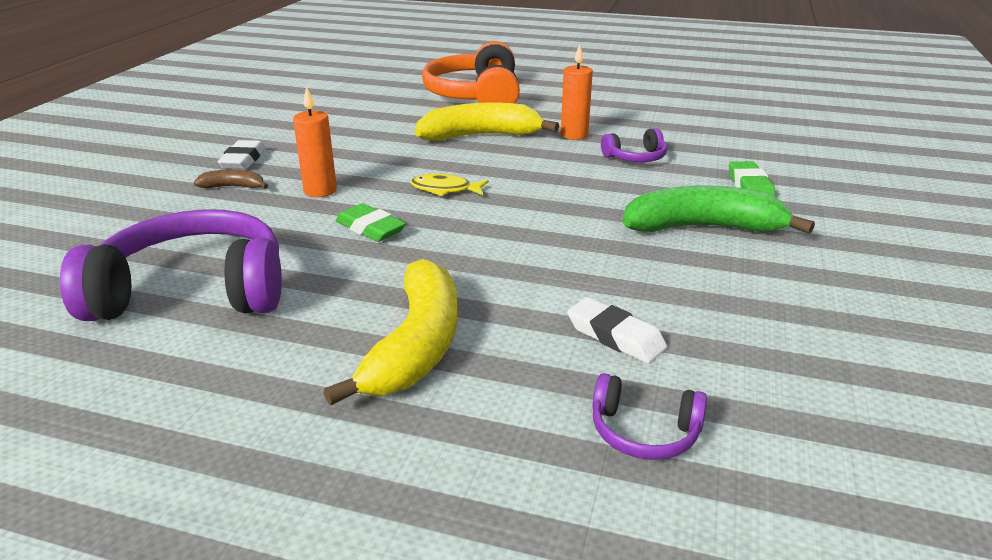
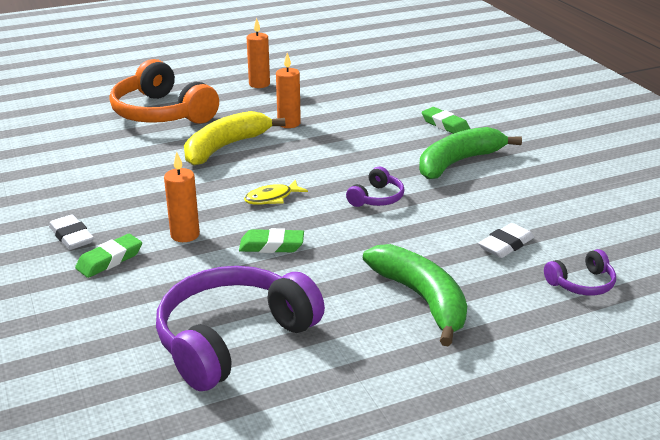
camera: 40 degrees left, 0 degrees up
(234, 187) = (109, 260): brown banana -> green eraser
(416, 346) = (422, 299): yellow banana -> green banana
(603, 97) = (259, 84): none -> orange candle
(615, 336) = (506, 245): white eraser -> white eraser turned 45 degrees counterclockwise
(636, 157) = (353, 127): purple headphones -> purple headphones (377, 198)

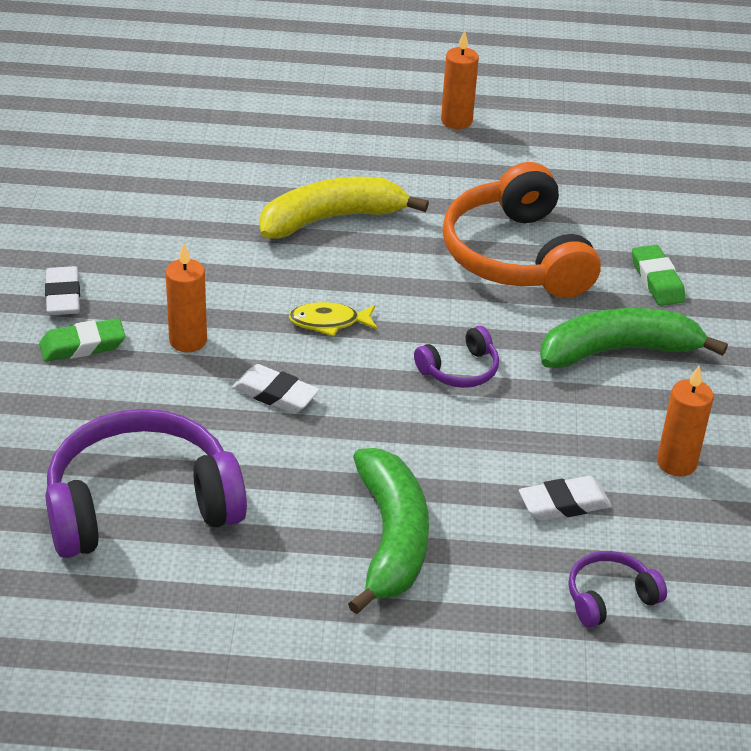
camera: 25 degrees right, 10 degrees up
(162, 113) = (292, 133): orange headphones -> orange headphones (516, 256)
(271, 246) = (275, 394): green eraser -> white eraser
(289, 123) = (443, 205): orange candle -> orange candle (676, 463)
(581, 283) = (609, 597): purple headphones -> purple headphones turned 150 degrees clockwise

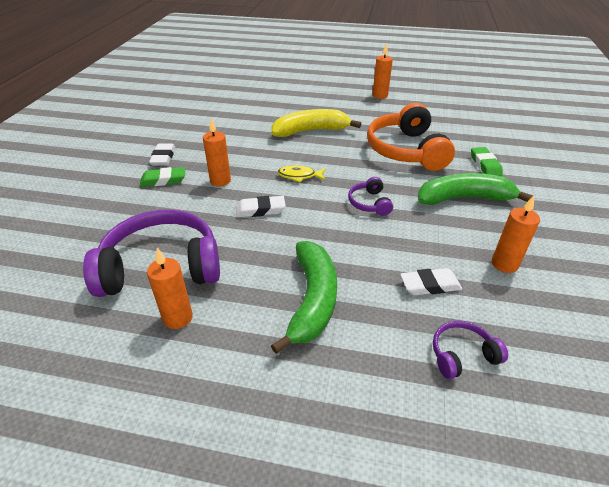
camera: 10 degrees right, 0 degrees up
(196, 579) = (178, 318): none -> orange candle
(275, 394) = (260, 210): white eraser -> white eraser turned 45 degrees counterclockwise
(460, 370) = (369, 203): purple headphones -> purple headphones turned 105 degrees clockwise

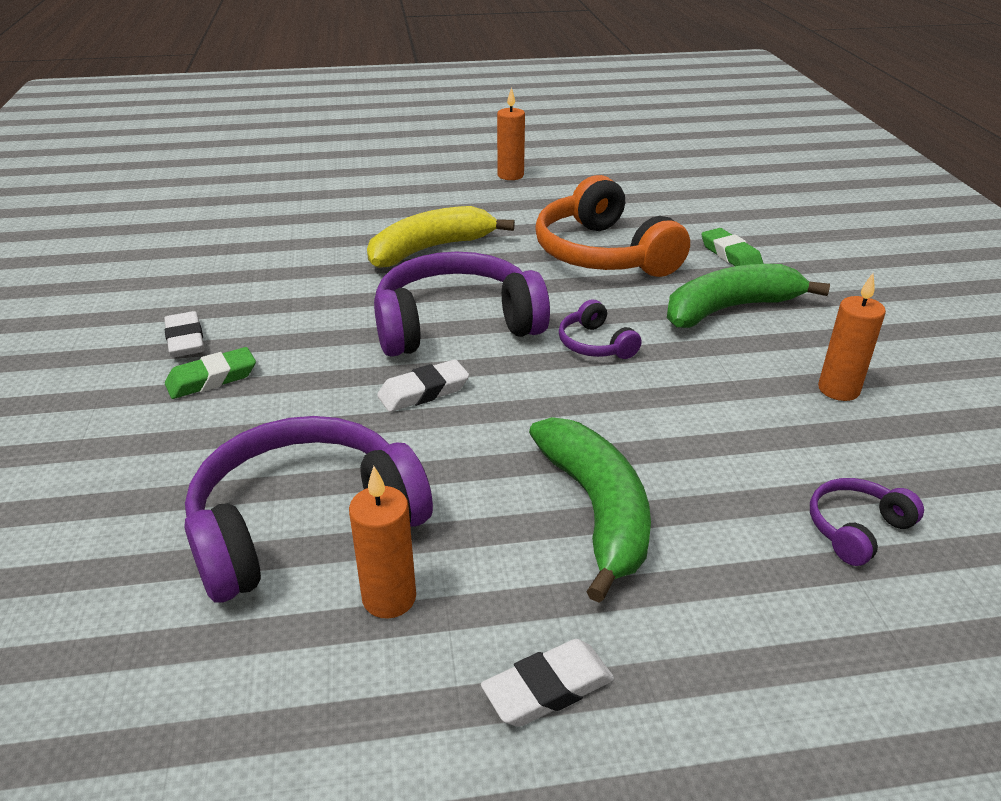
camera: 20 degrees left, 5 degrees down
(220, 181) = (321, 359): orange candle -> none
(299, 176) = (456, 324): yellow fish -> purple headphones
(430, 285) = (756, 444): white eraser -> white eraser (548, 689)

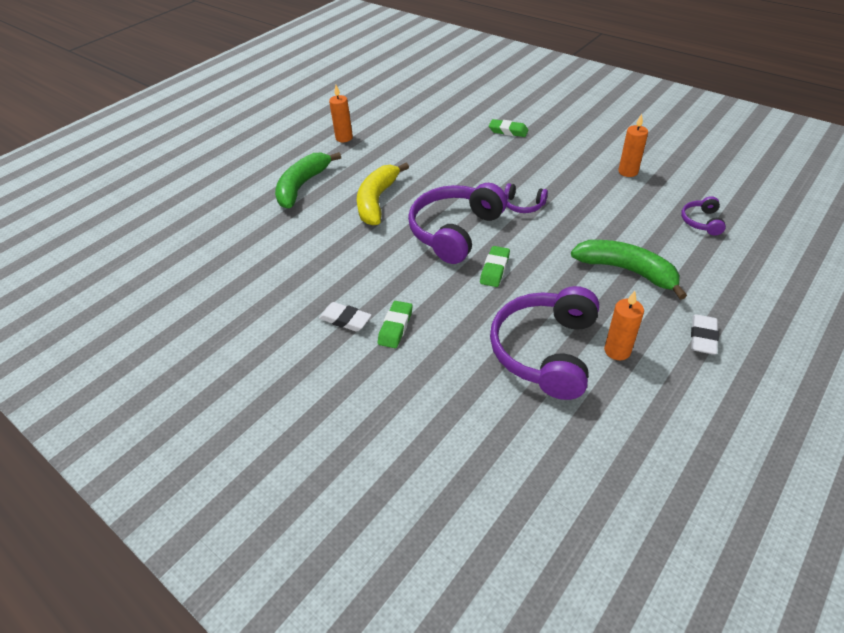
camera: 40 degrees left, 10 degrees up
(423, 392) = (494, 269): white eraser -> green eraser
(603, 254) = (458, 159): orange headphones -> none
(730, 309) = (546, 158): green banana -> green banana (302, 186)

